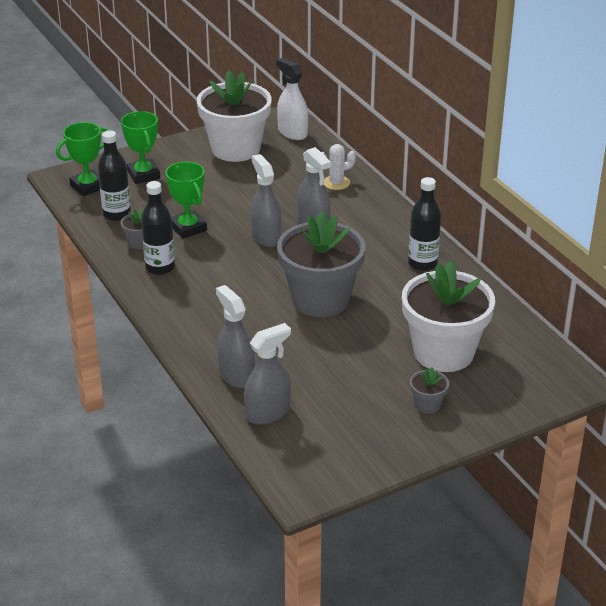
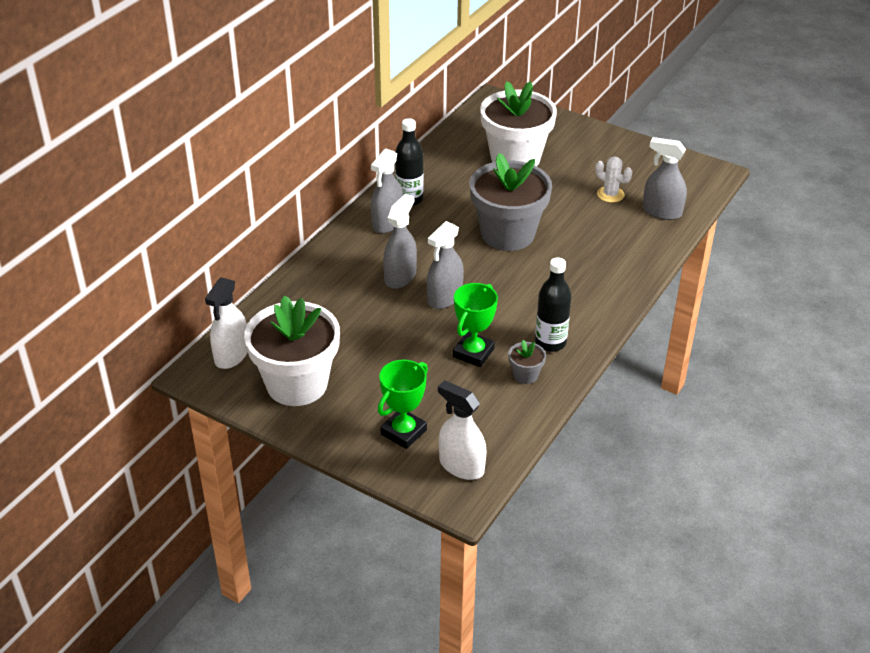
camera: 120 degrees left, 5 degrees up
(88, 186) = (461, 466): green trophy -> white spray bottle
(117, 214) = (493, 415): black bottle -> none
(236, 375) = (640, 241): grey spray bottle -> grey spray bottle (387, 223)
(336, 183) = (315, 288): white cactus -> white cactus (610, 194)
(427, 405) = (579, 149): grey flower pot -> none

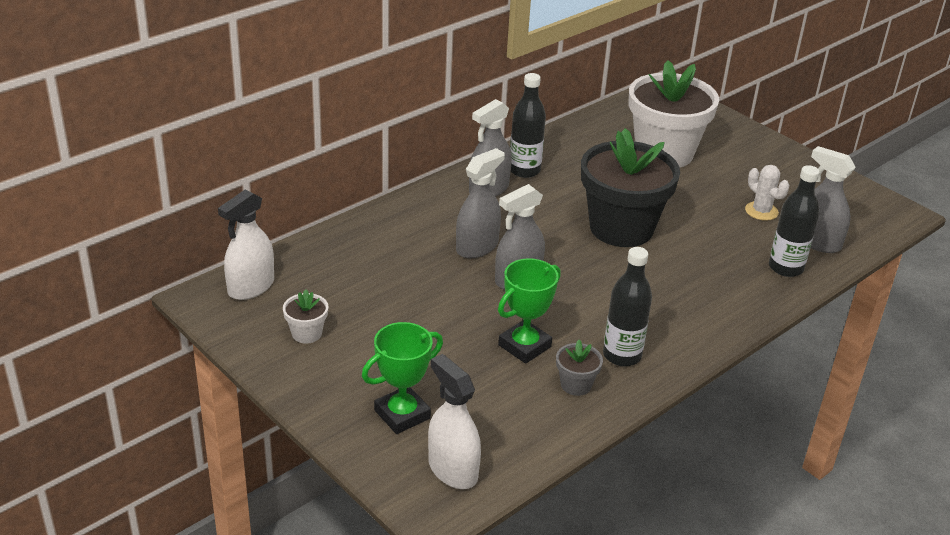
camera: 15 degrees right, 5 degrees down
(297, 384) = (306, 333): white flower pot -> white flower pot, size x0.41
(507, 234) = (621, 228): grey flower pot -> black flower pot
(646, 239) = (785, 268): none -> black bottle

